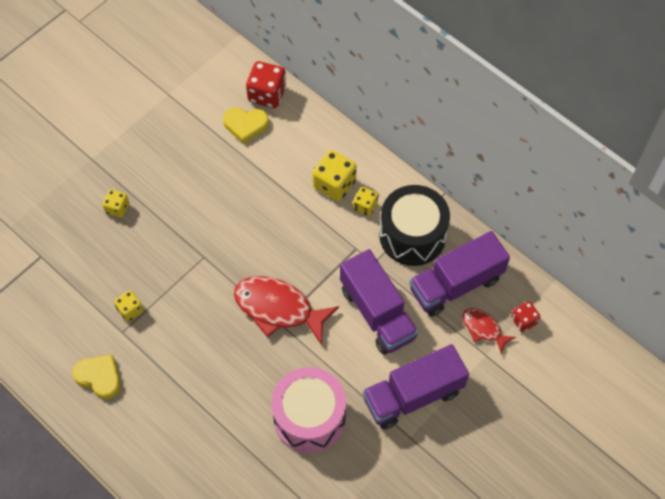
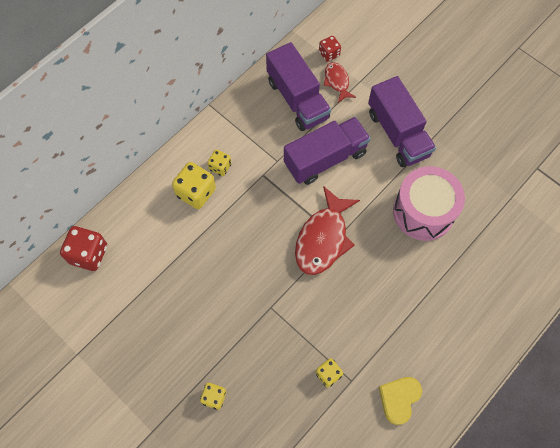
camera: 90 degrees left, 5 degrees up
(245, 125) = (123, 274): yellow heart -> none
(412, 235) = (251, 130): black drum -> none
(483, 329) = (337, 81): red fish -> red fish turned 120 degrees clockwise

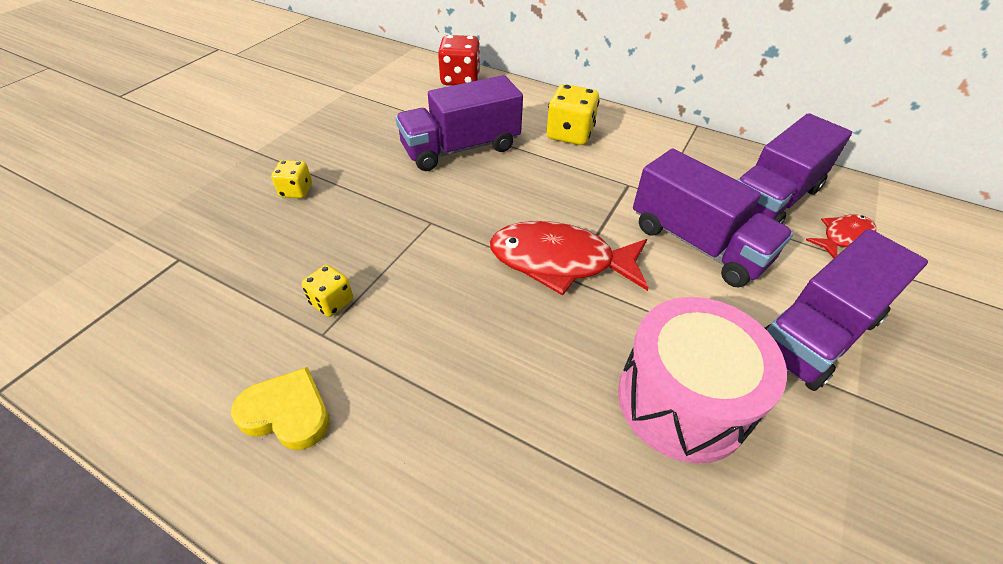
camera: 75 degrees right, 20 degrees down
(193, 273) = (461, 148): none -> purple truck
(220, 167) = (616, 147): yellow dice -> none
(329, 54) = (882, 220): red dice -> none

